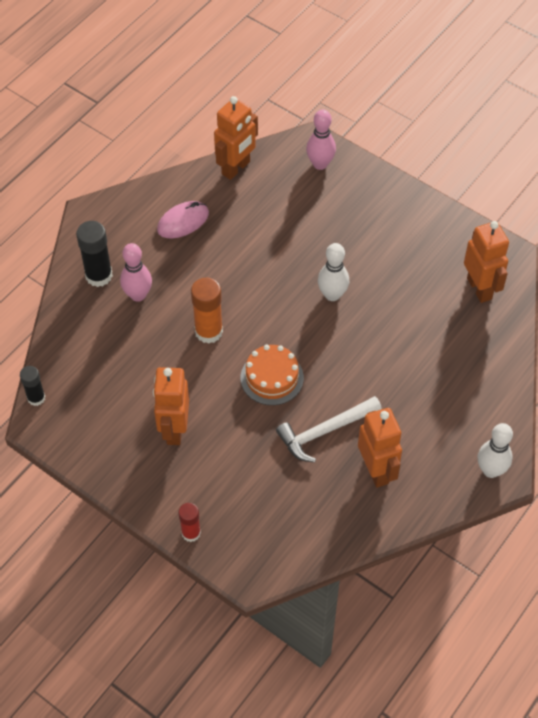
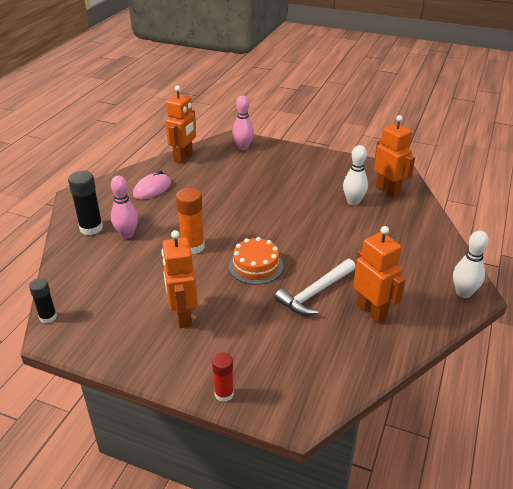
camera: 15 degrees left, 20 degrees down
(332, 295) = (282, 210): white bowling pin -> white bowling pin (353, 202)

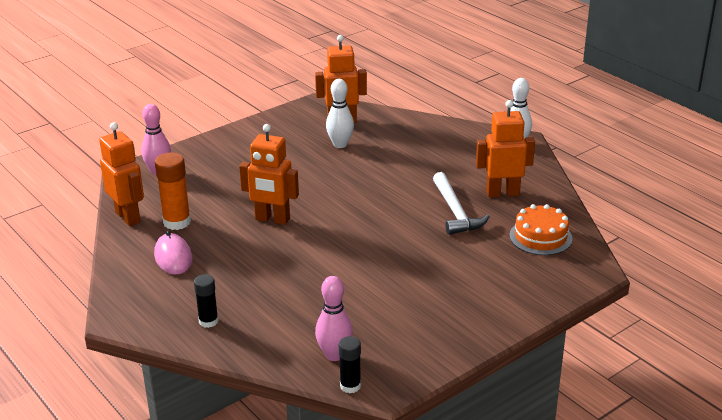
camera: 60 degrees left, 5 degrees down
(91, 228) = (208, 321): black glue stick -> black glue stick, size x0.62
(127, 234) = (249, 297): pink bowling pin -> pink bowling pin (334, 355)
(183, 316) = (425, 295): orange robot -> orange robot (272, 219)
(192, 247) = (318, 259): orange glue stick -> orange glue stick (177, 222)
(224, 394) = (544, 299): red glue stick -> none
(256, 266) = (387, 231): orange cake -> orange cake (540, 237)

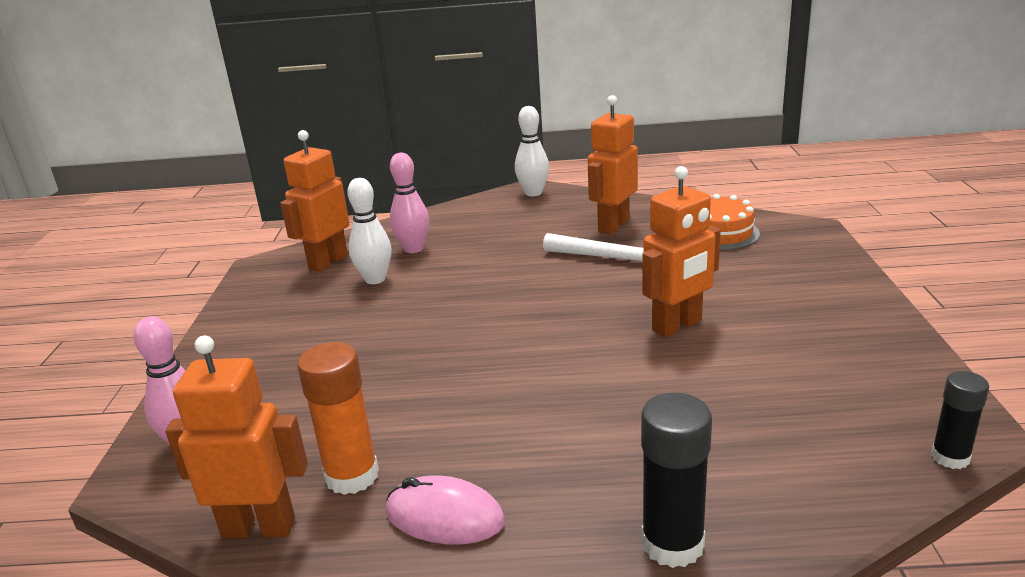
camera: 50 degrees left, 5 degrees down
(208, 321) = (672, 544): black glue stick -> black glue stick, size x1.60
(272, 219) = (467, 383): orange robot -> orange robot (677, 326)
(334, 355) = (861, 445): pink bowling pin -> pink bowling pin (413, 249)

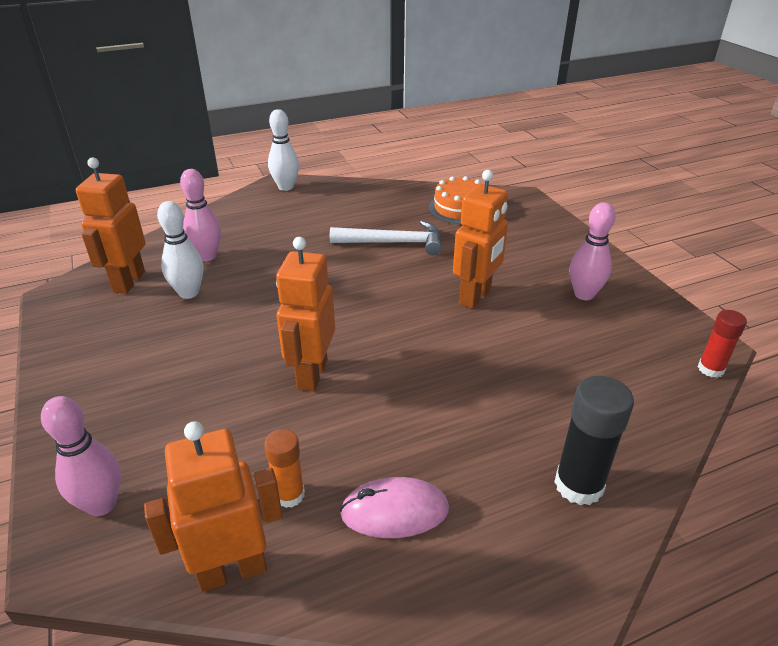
camera: 25 degrees left, 10 degrees up
(352, 476) = (289, 495): orange glue stick -> orange glue stick, size x0.62
(613, 225) = (373, 211): orange robot -> orange robot (311, 374)
(821, 344) = (584, 294): none -> pink bowling pin
(950, 457) = (710, 369): black glue stick -> red glue stick

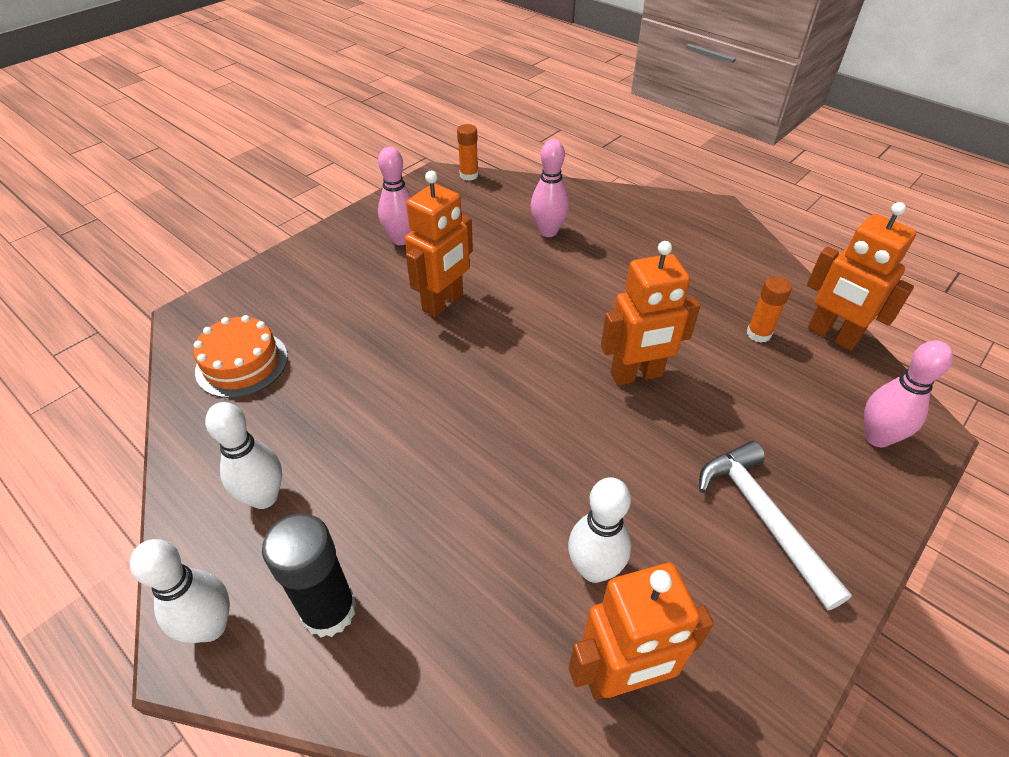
camera: 115 degrees left, 10 degrees up
(207, 256) = (497, 607): pink bowling pin -> pink bowling pin (548, 231)
(345, 205) = (264, 497): none -> white bowling pin
(393, 243) = (361, 399): white hammer -> white hammer (763, 517)
(394, 511) = (719, 281): pink mouse -> none
(475, 296) = (443, 303): orange robot -> orange robot turned 120 degrees clockwise
(578, 485) = (626, 214): black glue stick -> black glue stick (329, 610)
(710, 369) = (469, 175): red glue stick -> orange glue stick

